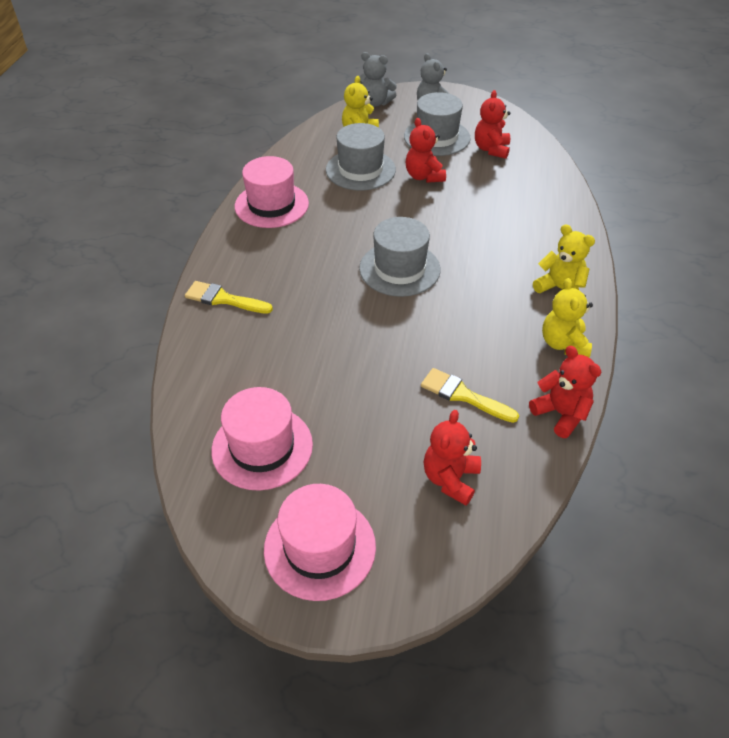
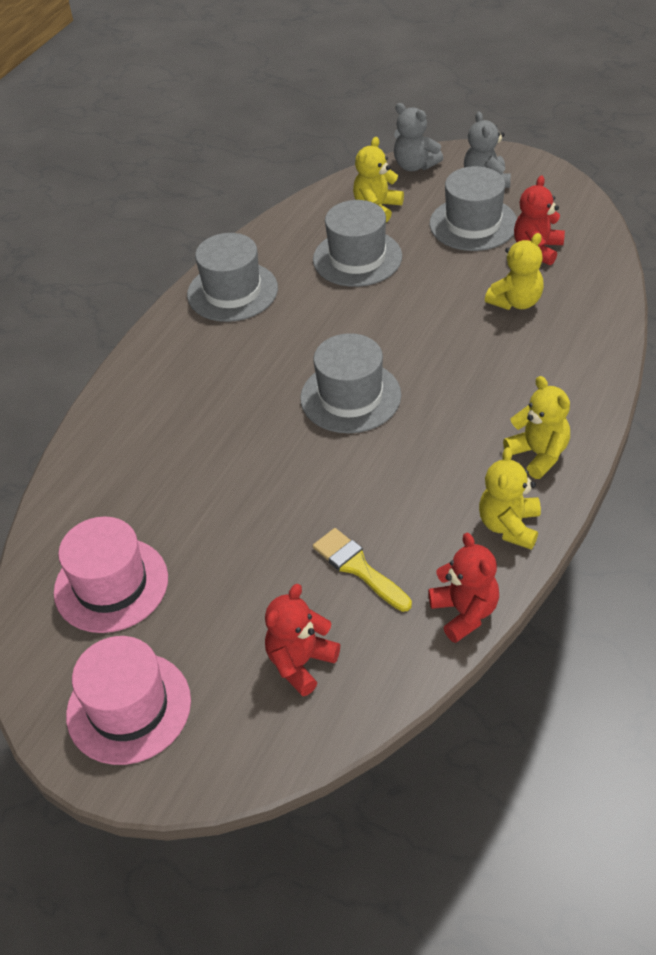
camera: 20 degrees right, 0 degrees up
(223, 299) = (134, 403): yellow brush -> none
(271, 205) = (232, 291): pink hat -> grey hat
(424, 176) = (433, 277): red teddy bear -> none
(493, 186) = (516, 302): none -> yellow teddy bear

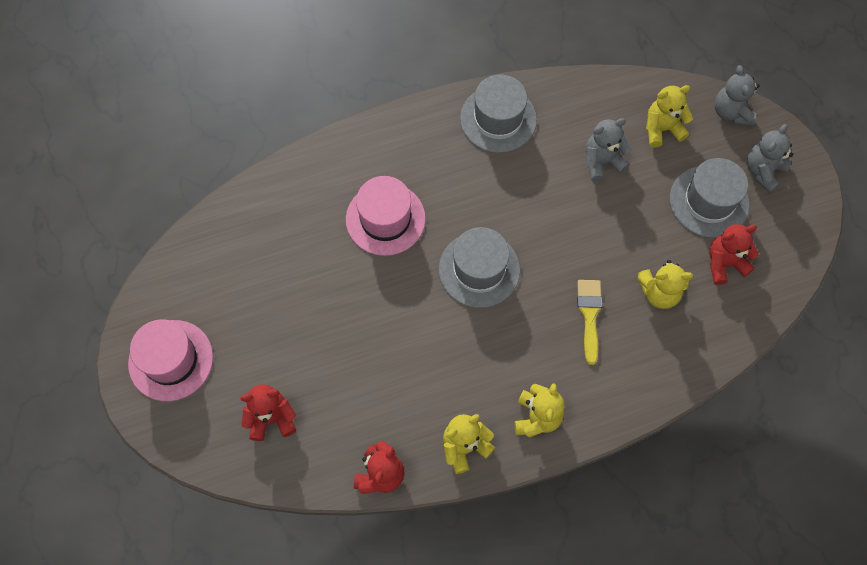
camera: 40 degrees right, 20 degrees up
(111, 585) = (231, 275): pink hat -> pink hat (385, 219)
(357, 258) = (602, 162): grey hat -> grey teddy bear
(358, 568) = (358, 391): yellow brush -> yellow brush (589, 315)

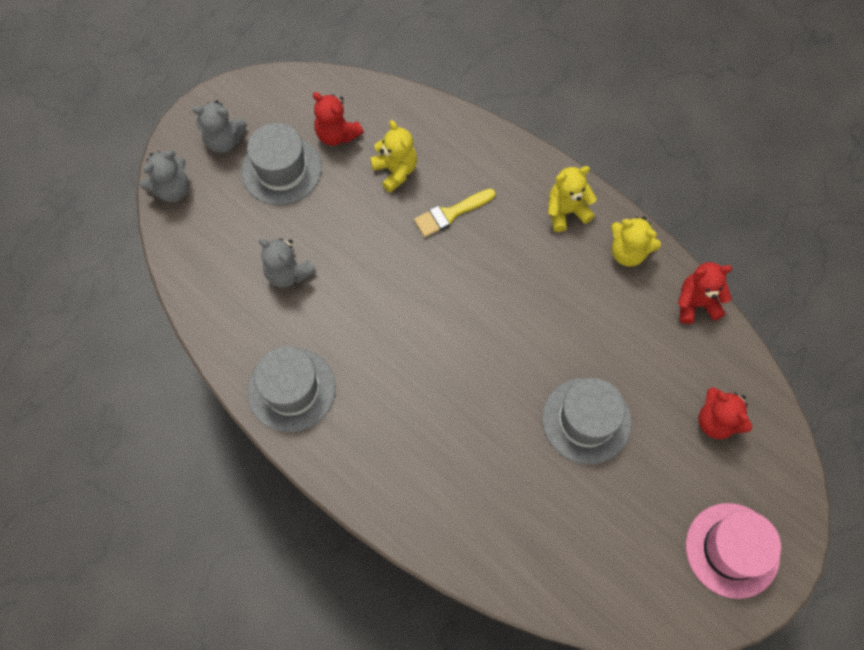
camera: 120 degrees left, 0 degrees up
(385, 219) = (464, 435): pink hat -> none
(479, 269) = (464, 323): grey hat -> grey hat (586, 420)
(662, 129) = (223, 238): yellow teddy bear -> none

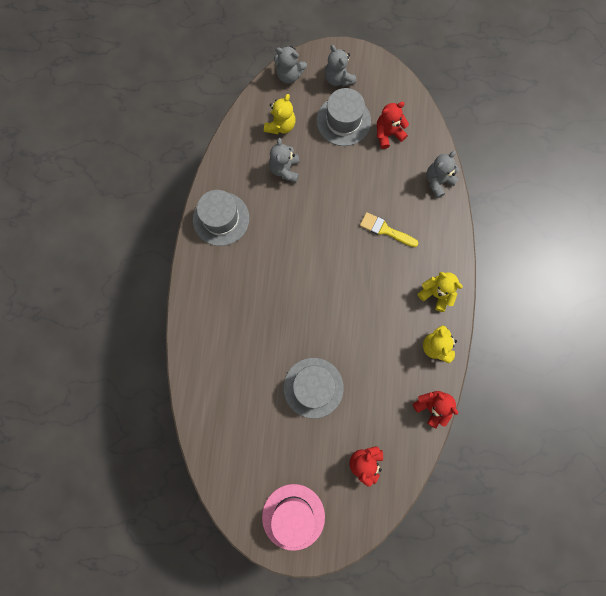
camera: 55 degrees right, 10 degrees up
(337, 134) = (388, 134): red teddy bear -> red teddy bear turned 60 degrees clockwise
(395, 171) = (389, 181): yellow teddy bear -> yellow teddy bear (280, 125)
(435, 122) = (438, 181): none -> grey teddy bear

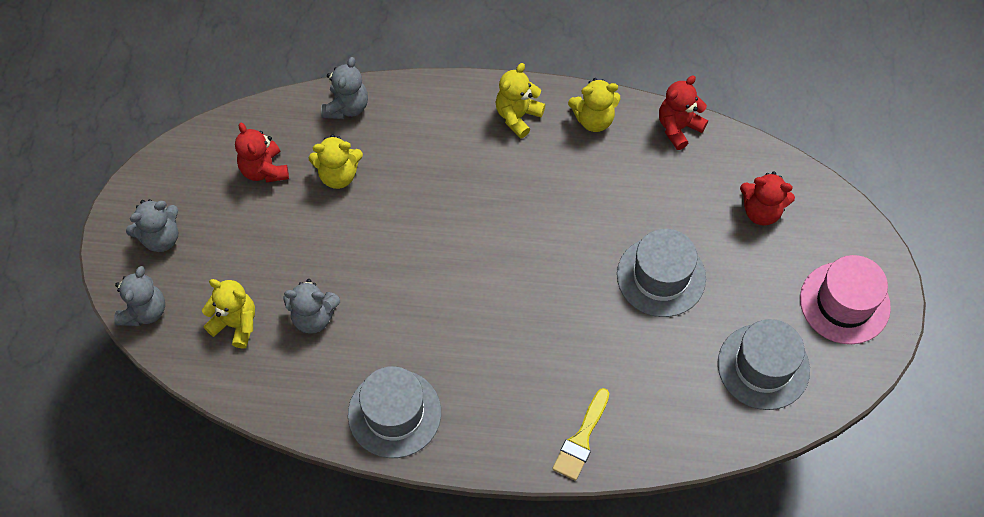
camera: 90 degrees left, 15 degrees down
(343, 121) = (236, 231): grey hat -> grey hat (763, 366)
(385, 179) = (338, 175): none -> yellow teddy bear
(385, 230) = (420, 177): yellow brush -> yellow brush (581, 439)
(438, 181) = (346, 107): grey teddy bear -> grey teddy bear turned 120 degrees counterclockwise

